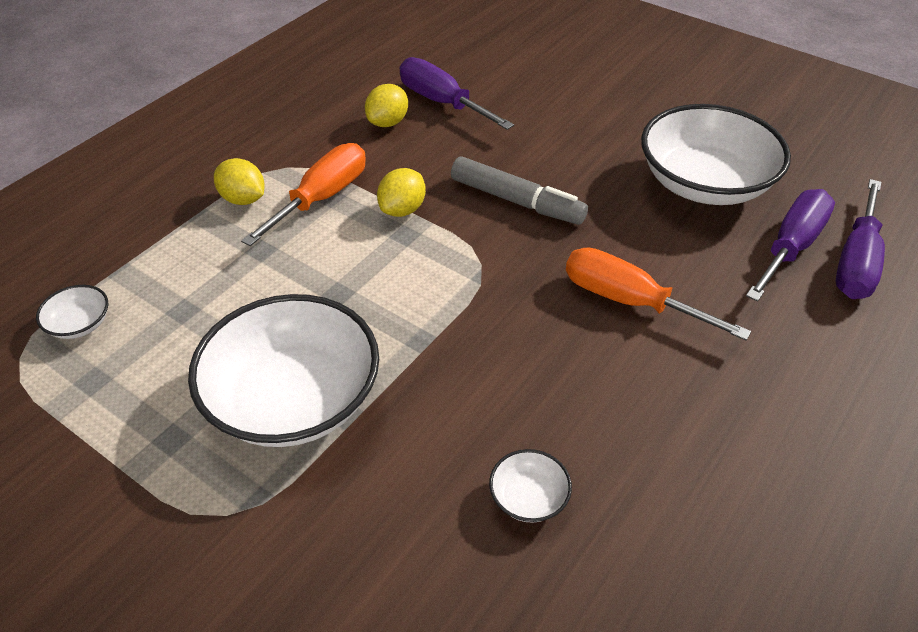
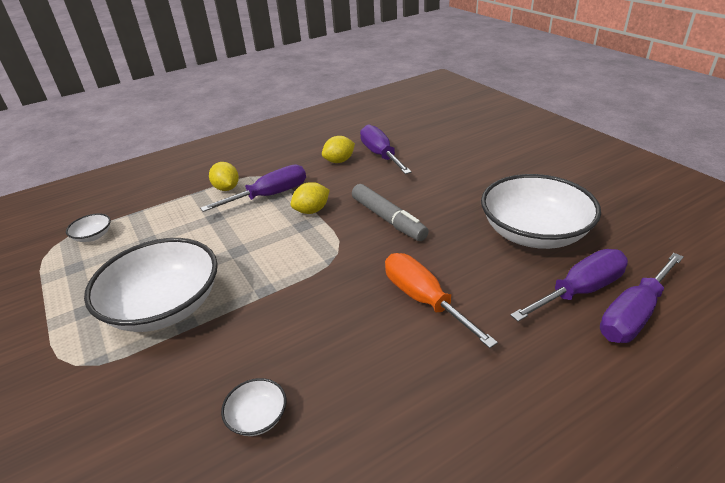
camera: 25 degrees right, 10 degrees down
(322, 198) = (270, 195): orange screwdriver -> purple screwdriver

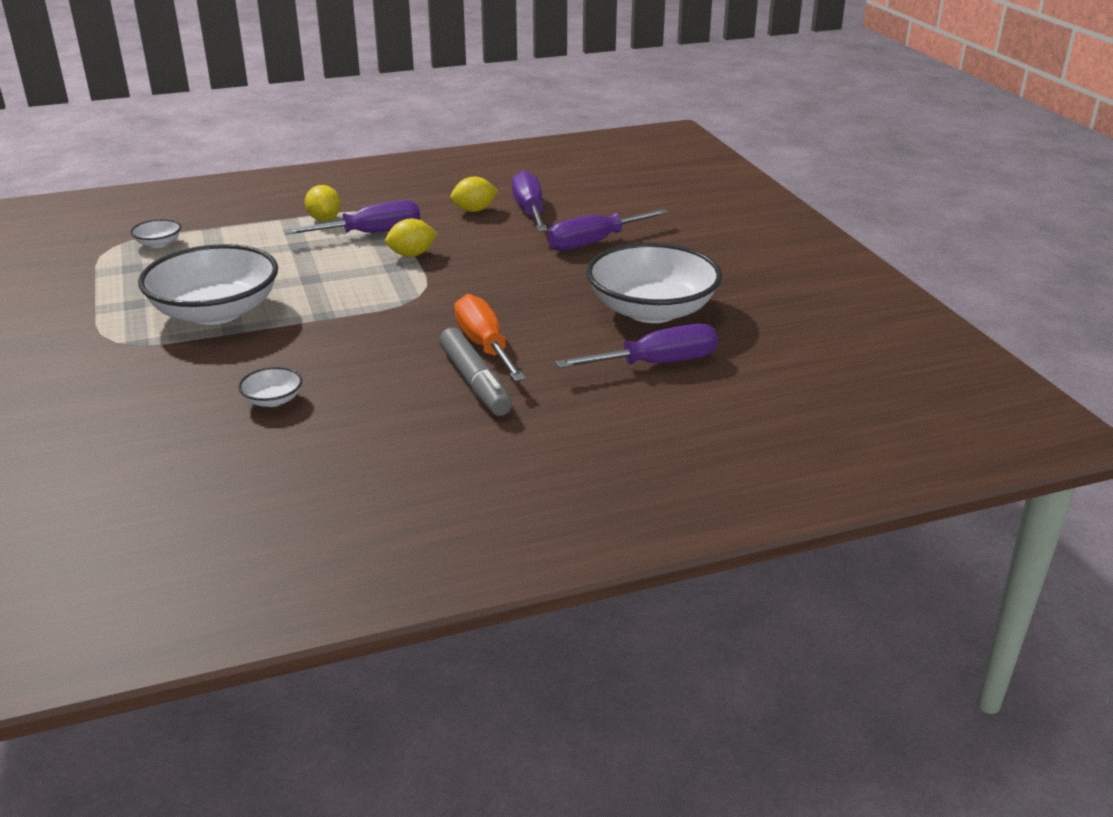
camera: 10 degrees right, 5 degrees down
(388, 219) = (494, 274): grey marker -> grey marker (475, 382)
(633, 314) = (695, 389): purple screwdriver -> purple screwdriver (594, 242)

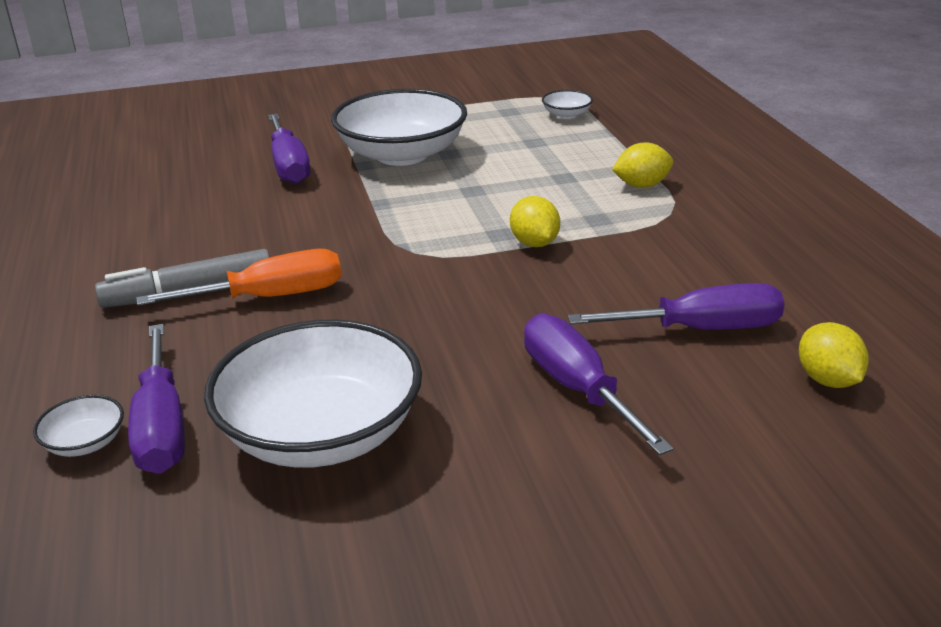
camera: 95 degrees right, 0 degrees up
(273, 400) = (214, 194): white bowl -> white bowl (85, 443)
(371, 233) = (600, 215): purple screwdriver -> purple screwdriver (289, 166)
(474, 210) = (693, 282): yellow lemon -> yellow lemon (828, 380)

